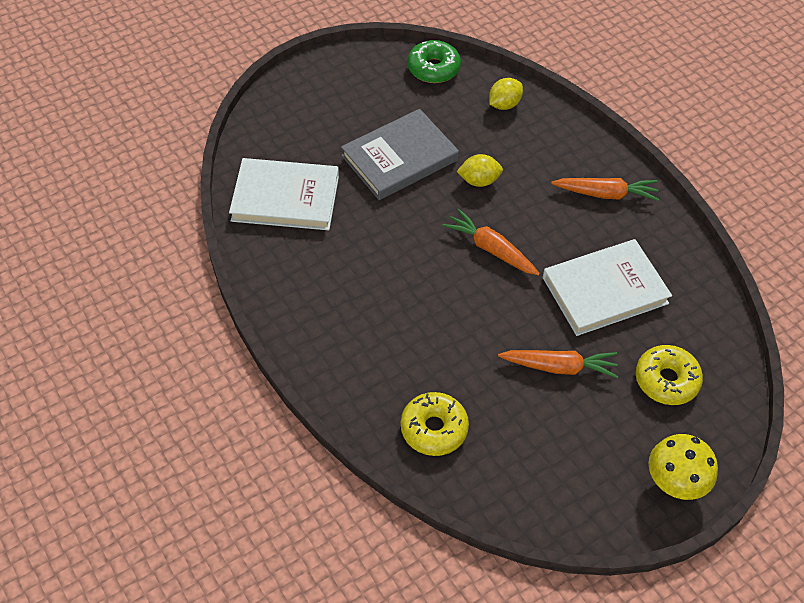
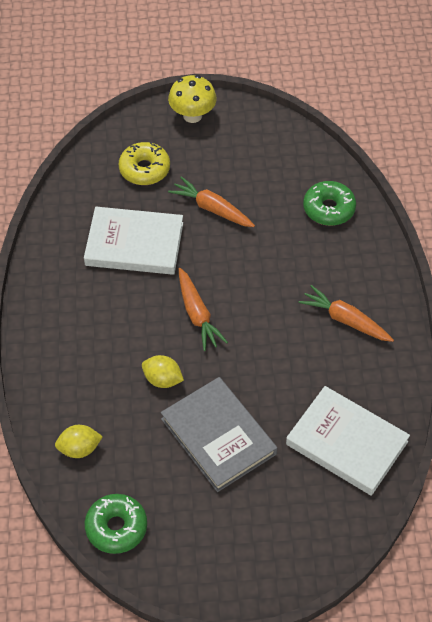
camera: 150 degrees left, 0 degrees up
(399, 158) = (218, 436): grey book -> grey book turned 60 degrees clockwise
(434, 429) = (329, 209): yellow donut -> green donut
(605, 194) = (65, 318): orange carrot -> orange carrot (345, 320)

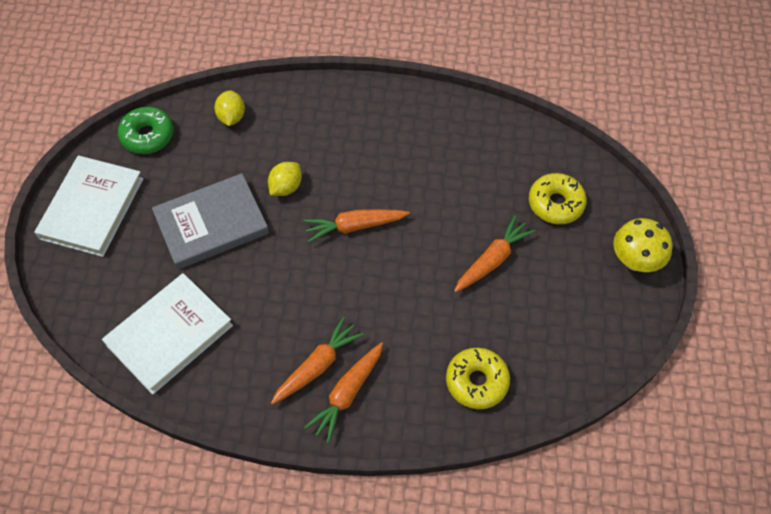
camera: 100 degrees right, 5 degrees up
(134, 244) = (454, 183): white book -> white book (92, 208)
(329, 209) = (476, 381): green donut -> yellow donut
(364, 294) = (347, 394): none -> orange carrot

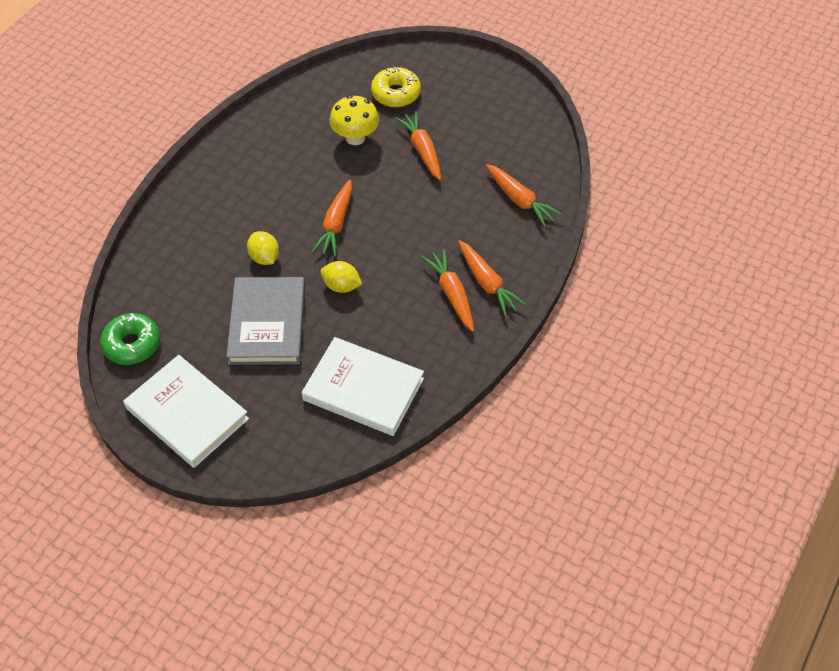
camera: 65 degrees left, 5 degrees down
(169, 335) = (363, 389): white book -> white book turned 45 degrees counterclockwise
(231, 117) = (158, 272): yellow lemon -> yellow lemon (341, 286)
(476, 381) = (519, 200): yellow donut -> orange carrot
(635, 261) = (472, 71): yellow mushroom -> yellow mushroom (355, 138)

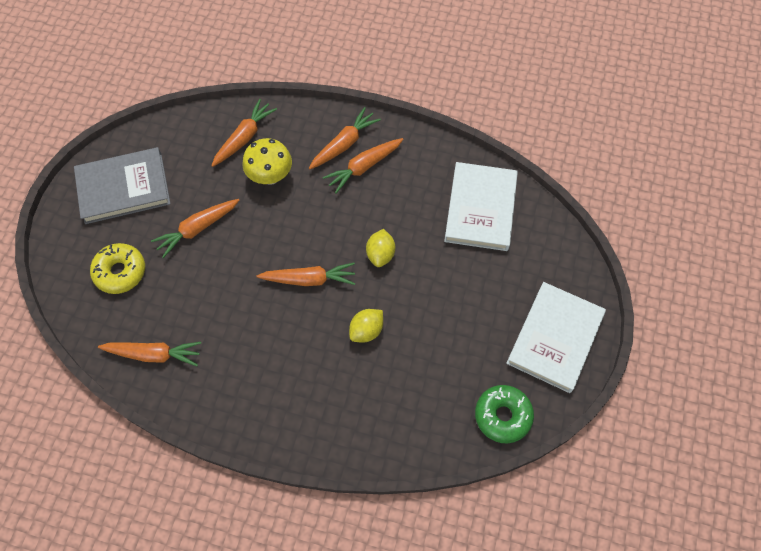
camera: 105 degrees left, 10 degrees up
(267, 324) = (441, 303): grey book -> grey book (124, 188)
(306, 107) = (154, 354): none -> orange carrot
(355, 138) = (191, 293): yellow mushroom -> yellow mushroom (270, 176)

